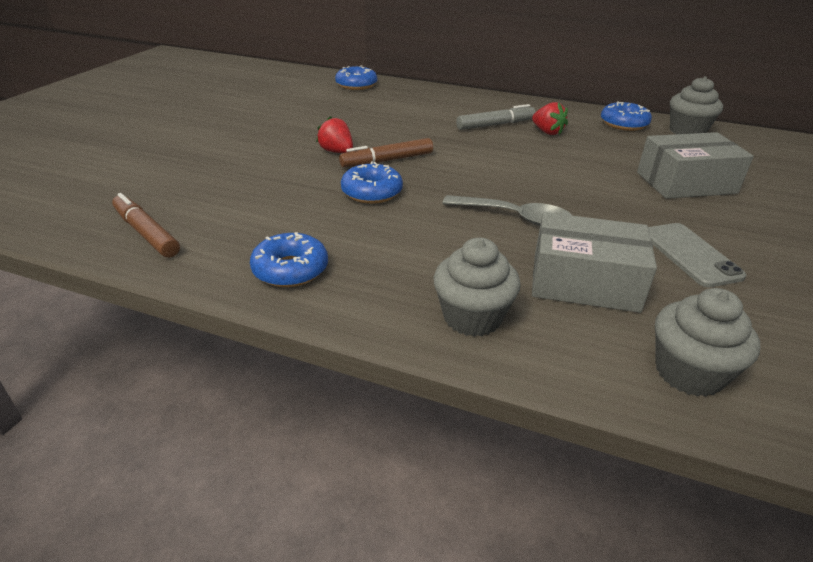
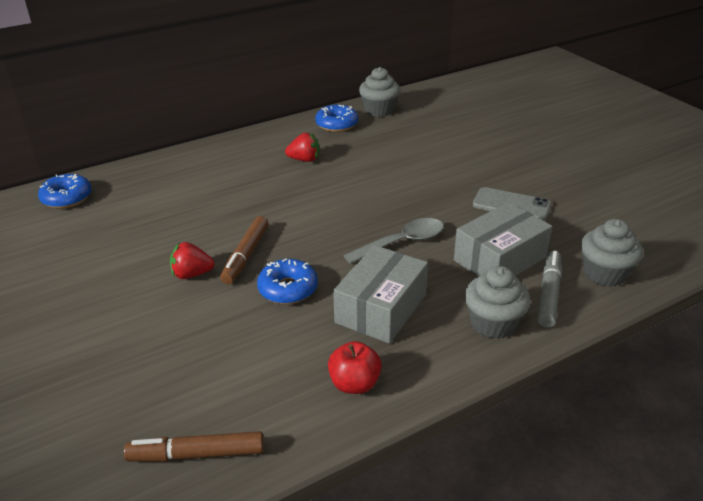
camera: 50 degrees left, 0 degrees up
(290, 270) = (354, 384): blue donut -> red apple
(495, 125) = (260, 174): grey marker -> grey marker (548, 294)
(685, 183) = (438, 154): grey box -> grey box (381, 308)

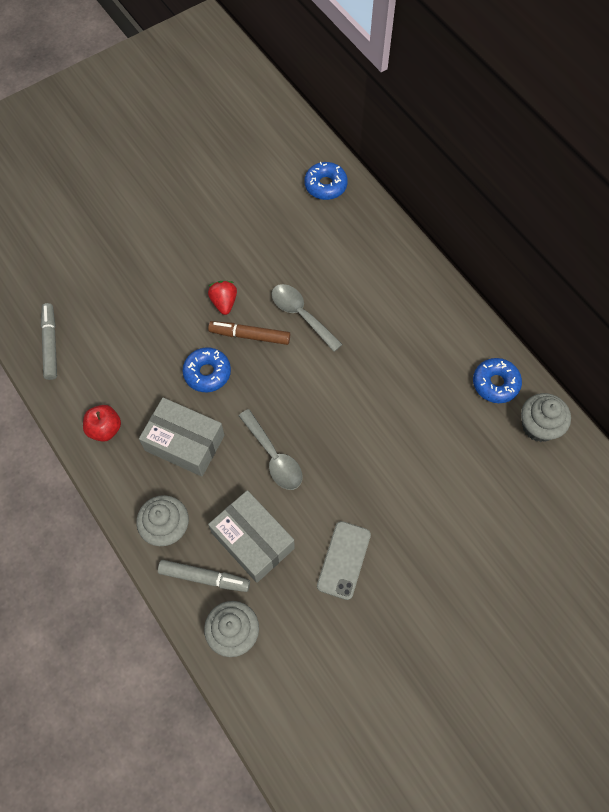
camera: 85 degrees right, 30 degrees up
(197, 454) = (50, 344): brown marker -> grey marker
(231, 220) = (301, 315): none -> grey spoon
(304, 160) = (413, 360): red strawberry -> none

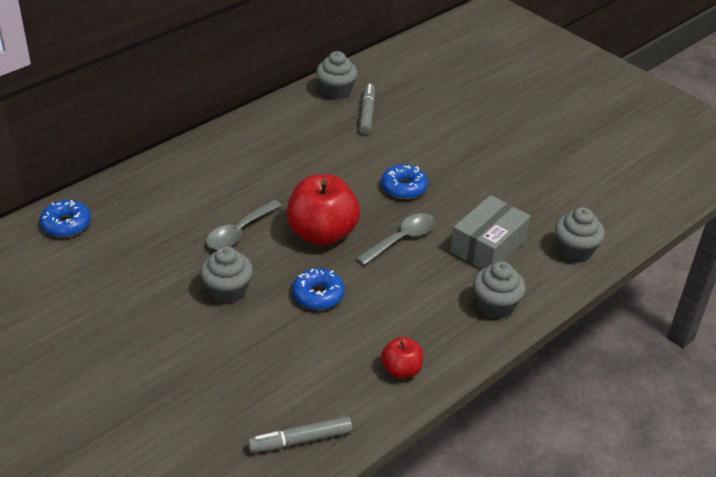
camera: 100 degrees left, 25 degrees down
(184, 443) = (402, 303): grey box -> none
(204, 577) = (534, 274): grey marker -> grey marker (367, 114)
(224, 302) = (227, 291): red strawberry -> grey cupcake
(250, 336) = (268, 267): brown marker -> none
(290, 385) = (322, 234): none -> red apple
(344, 560) = (486, 190): grey phone -> none
(495, 383) = (299, 112): blue donut -> blue donut (404, 188)

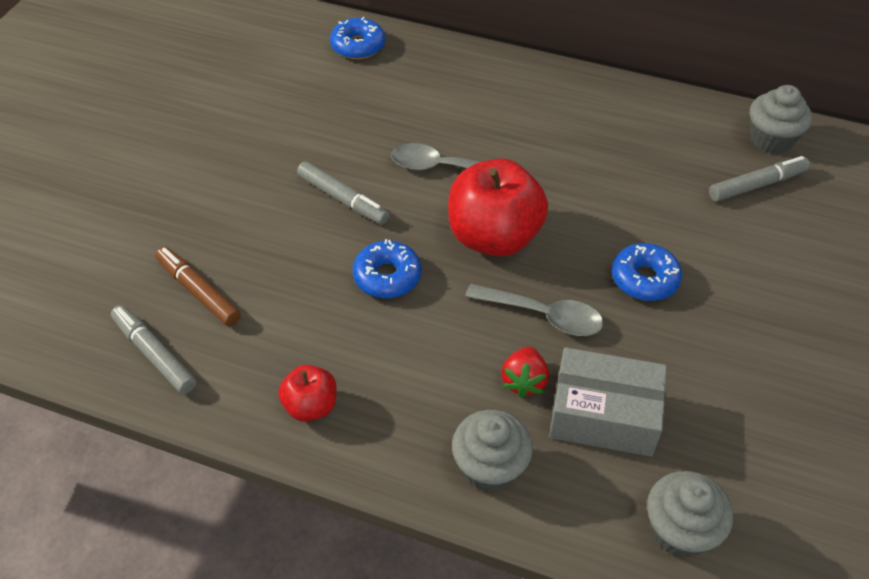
camera: 65 degrees right, 10 degrees up
(227, 291) = (343, 199): grey cupcake -> grey marker
(257, 398) = (199, 291): none -> brown marker
(444, 267) = (524, 381): none -> red strawberry

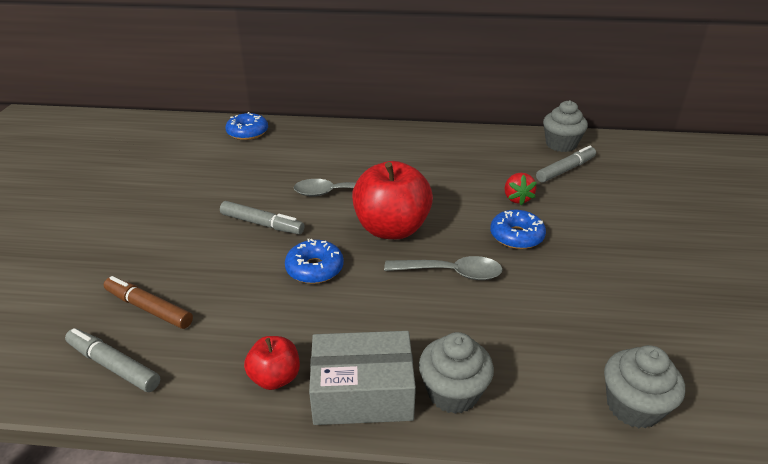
camera: 15 degrees left, 15 degrees down
(524, 381) = (455, 321): red strawberry -> red strawberry (517, 198)
(603, 415) = (529, 332): grey box -> grey box (362, 393)

